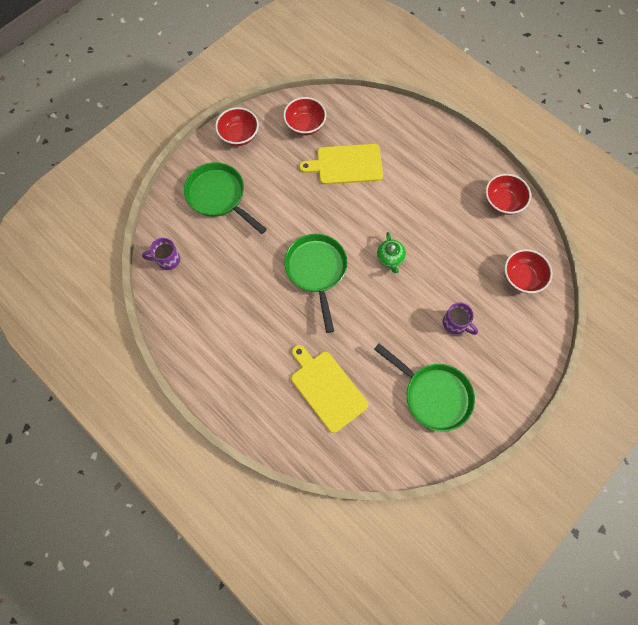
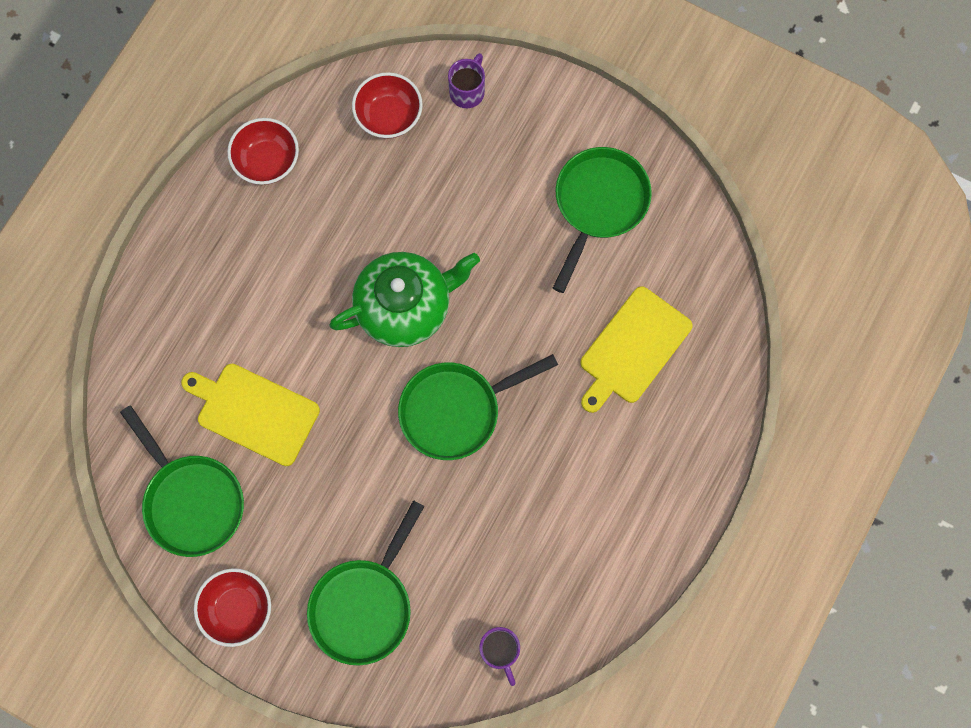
camera: 105 degrees left, 5 degrees up
(305, 125) = (191, 501): red bowl -> green pan
(346, 164) = (254, 412): yellow cutting board -> yellow cutting board turned 135 degrees clockwise
(390, 258) = (405, 306): green teapot -> green teapot, size x2.12
(455, 323) = (486, 195): purple mug -> purple mug (467, 91)

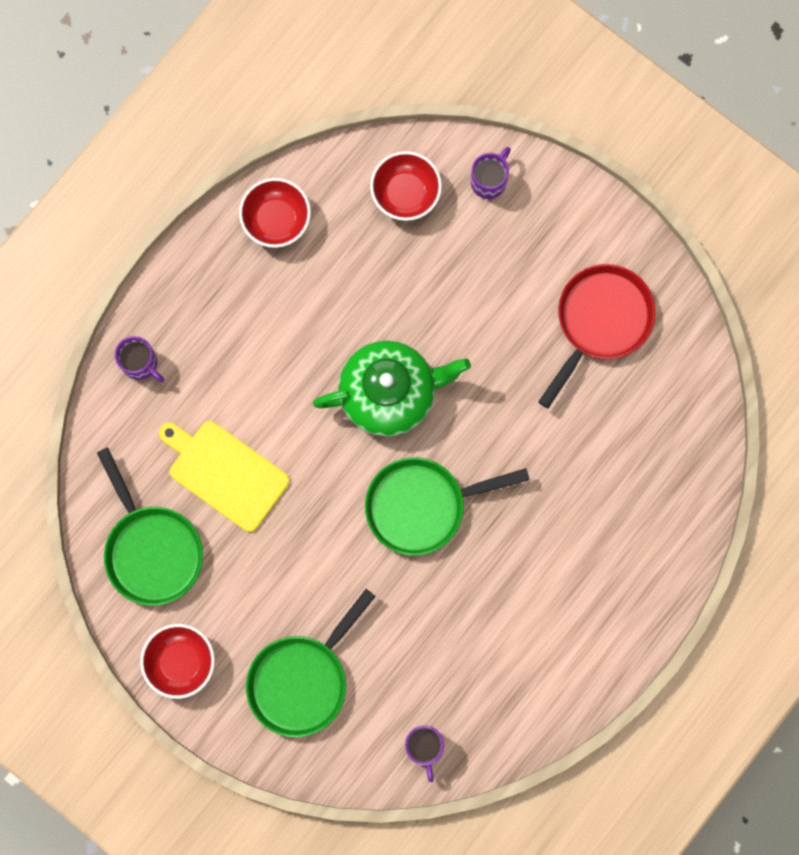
camera: 10 degrees right, 5 degrees up
(154, 320) = (141, 363): none -> purple mug
(598, 204) = (600, 321): green pan -> red pan
(633, 348) = (607, 474): yellow cutting board -> none

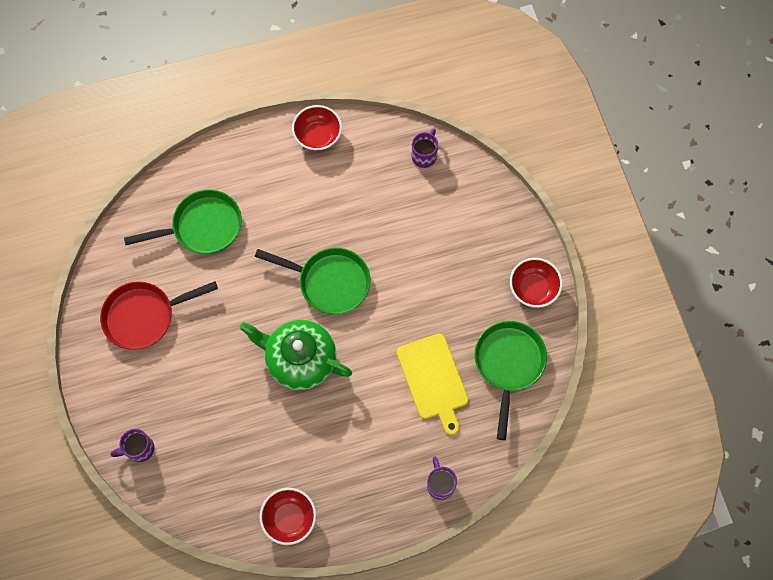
camera: 145 degrees left, 10 degrees down
(302, 679) = (468, 233): green pan -> green pan (203, 227)
(405, 193) = (196, 478): red bowl -> red bowl (318, 136)

